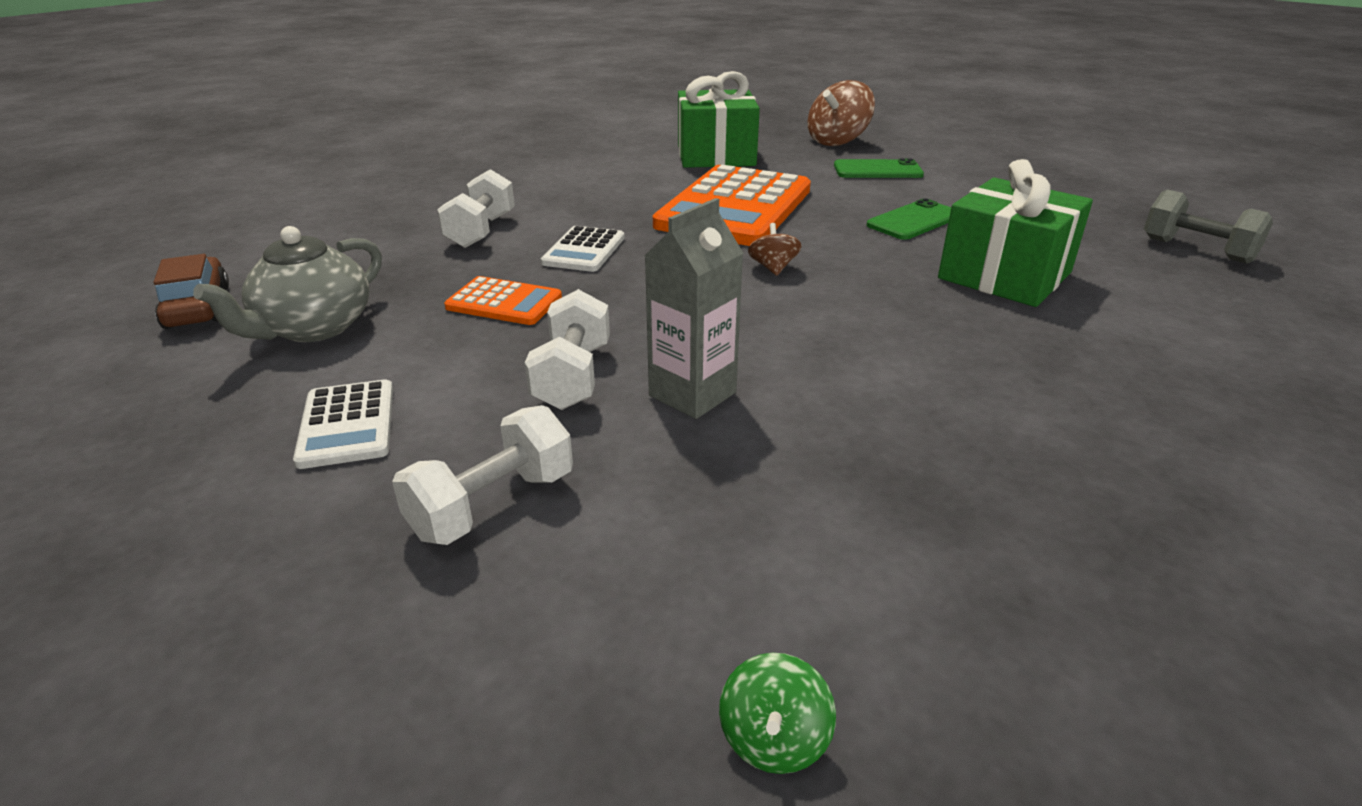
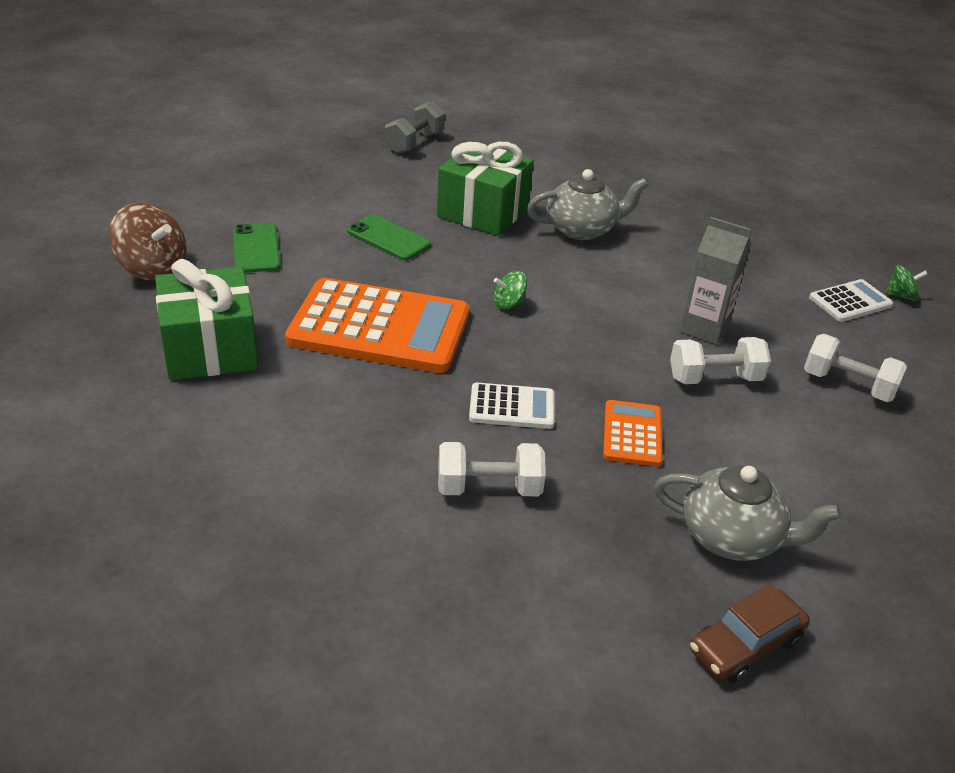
camera: 105 degrees left, 5 degrees up
(347, 424) = (829, 466): white calculator -> white calculator (850, 302)
(773, 268) = (508, 303): brown spinning top -> green spinning top
(981, 340) = (582, 229): none -> grey teapot

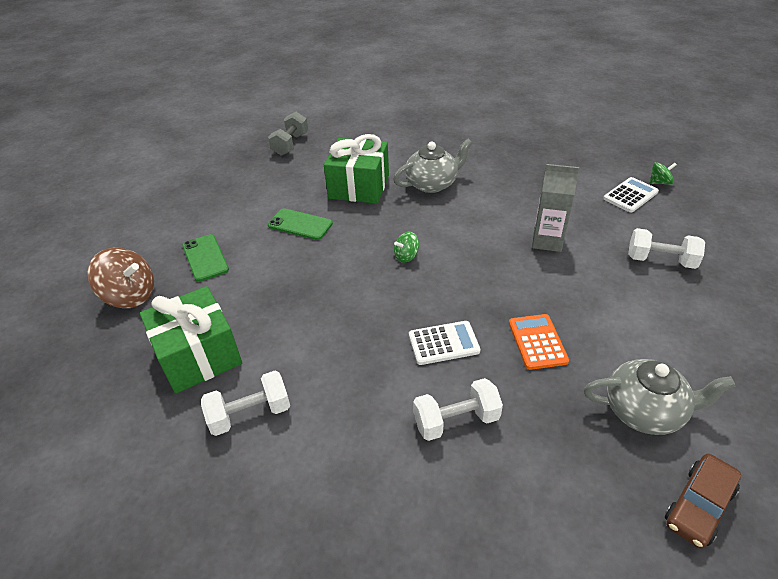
camera: 10 degrees left, 5 degrees up
(379, 328) = (321, 301): orange calculator -> none
(715, 378) = (572, 279): white dumbbell -> white dumbbell (250, 414)

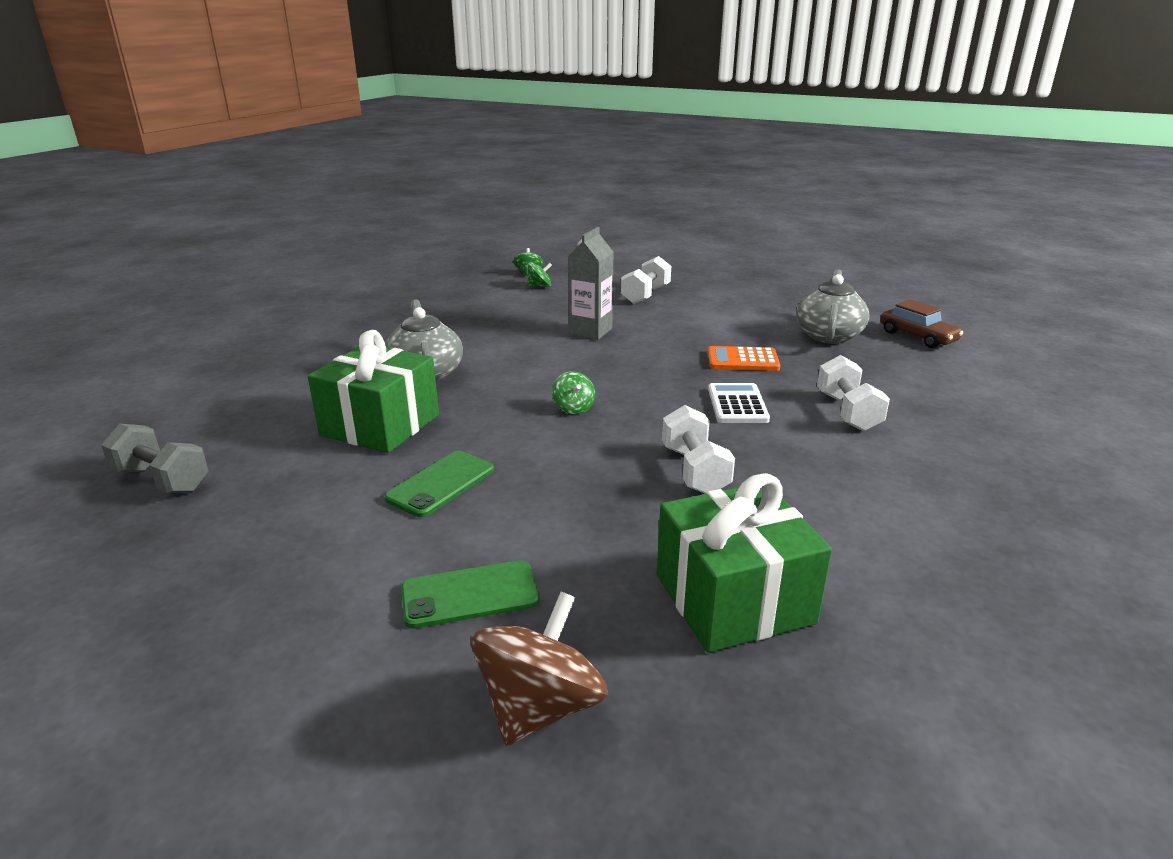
camera: 80 degrees left, 15 degrees down
(250, 414) = (851, 547): white dumbbell -> white dumbbell (694, 470)
(630, 195) = (539, 286): white calculator -> green spinning top

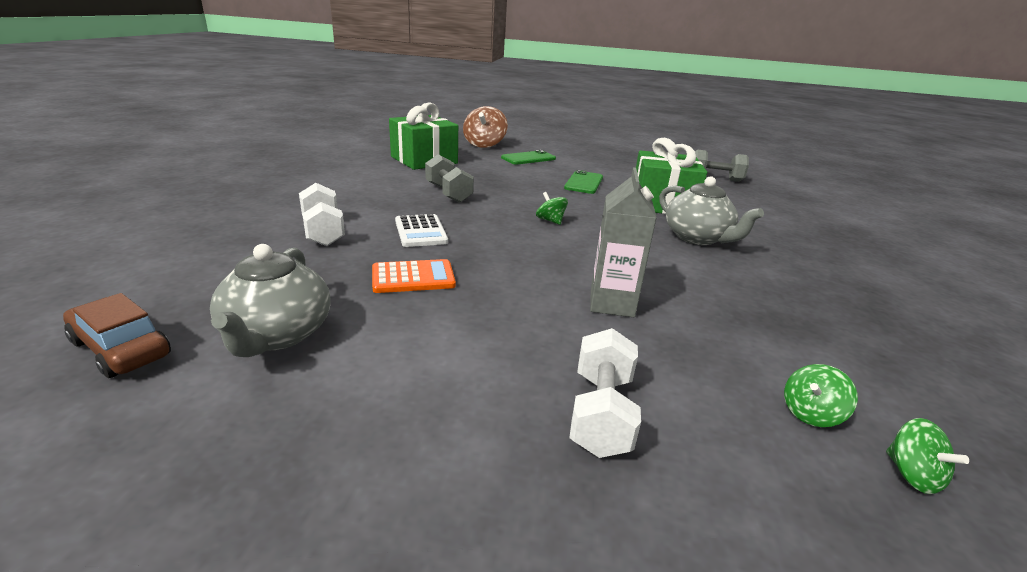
camera: 160 degrees right, 0 degrees up
(694, 470) = (448, 193): white dumbbell -> grey dumbbell

